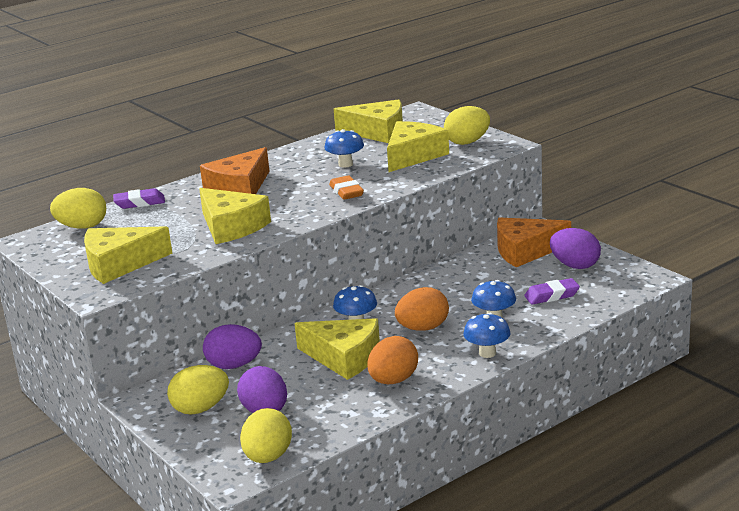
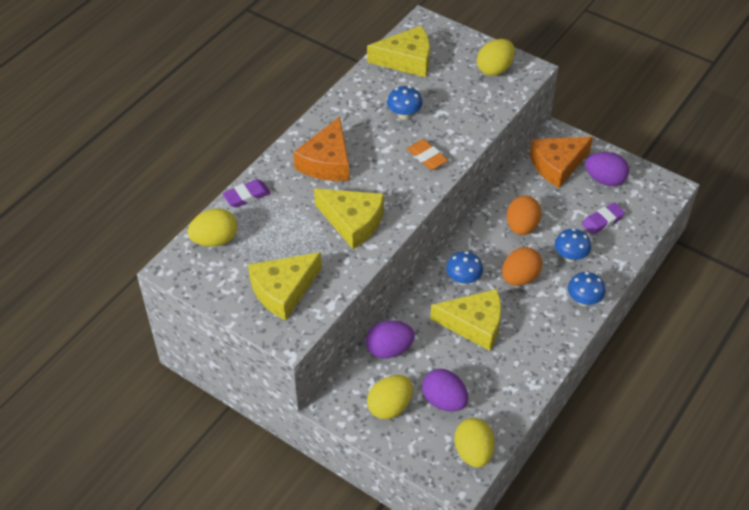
camera: 20 degrees left, 25 degrees up
(393, 380) = (526, 345): orange egg -> orange egg (521, 226)
(413, 156) = (457, 95): yellow cheese -> none

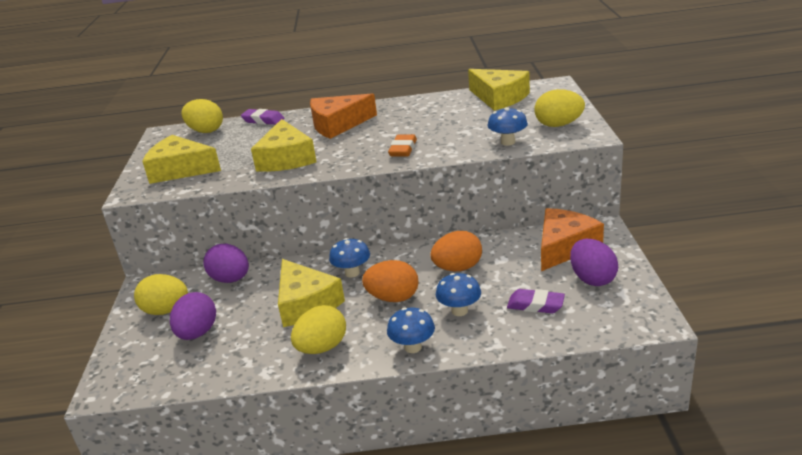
camera: 55 degrees right, 20 degrees down
(404, 115) = (436, 123): blue mushroom -> blue mushroom (508, 142)
(473, 452) = (147, 379): yellow egg -> yellow egg (322, 348)
(557, 165) = (564, 247): orange cheese -> orange cheese turned 105 degrees clockwise

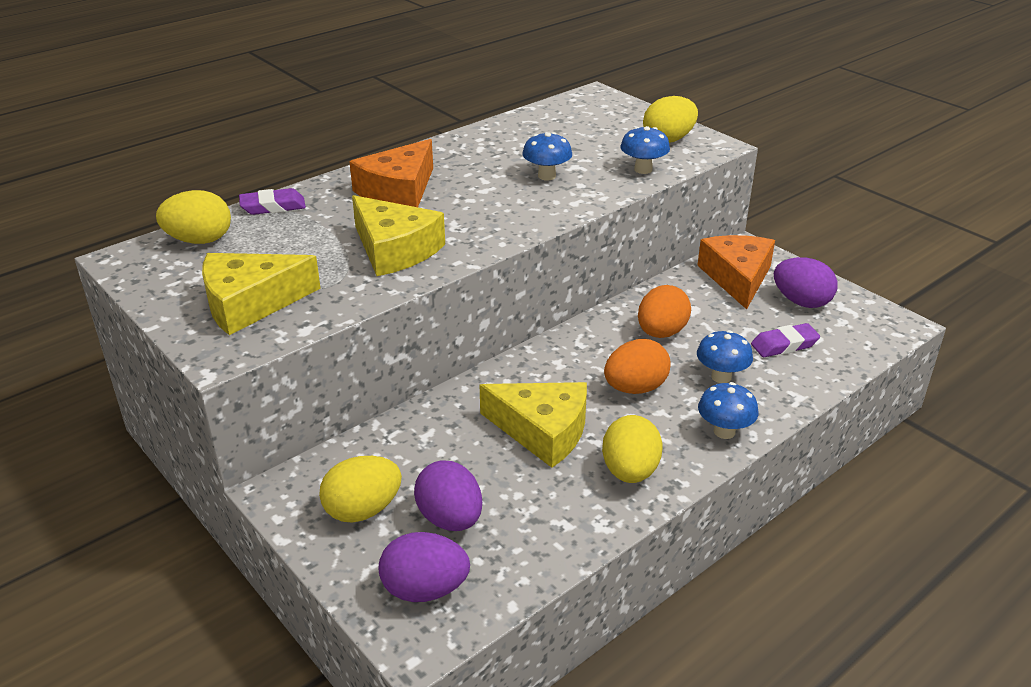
camera: 40 degrees left, 5 degrees up
(231, 279) = (401, 438): purple egg -> purple egg (425, 589)
(352, 273) = (550, 377): blue mushroom -> blue mushroom (546, 176)
(403, 149) = (534, 203): orange eraser -> none
(499, 98) = (557, 120): yellow cheese -> none

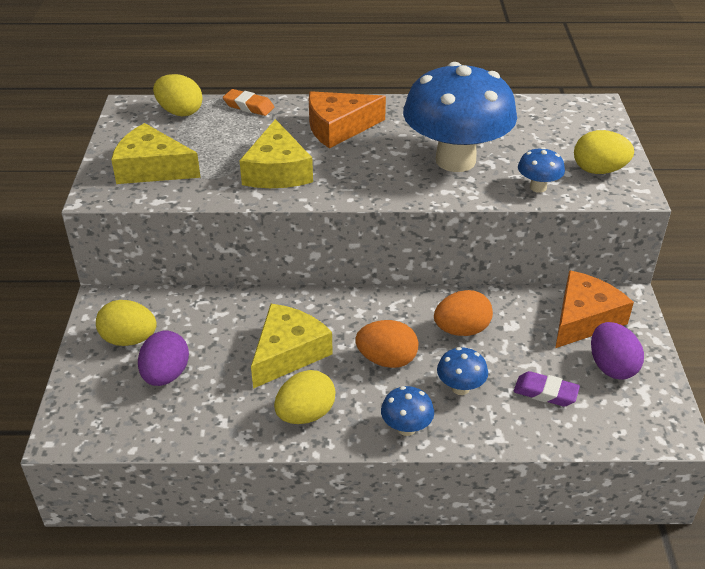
camera: 40 degrees right, 5 degrees up
(273, 207) = (248, 106): purple eraser -> orange eraser
(425, 589) = (102, 408): purple egg -> none
(542, 431) = (288, 353): yellow cheese -> yellow cheese turned 120 degrees counterclockwise
(546, 176) = (455, 160): blue mushroom -> blue mushroom, size x2.47

